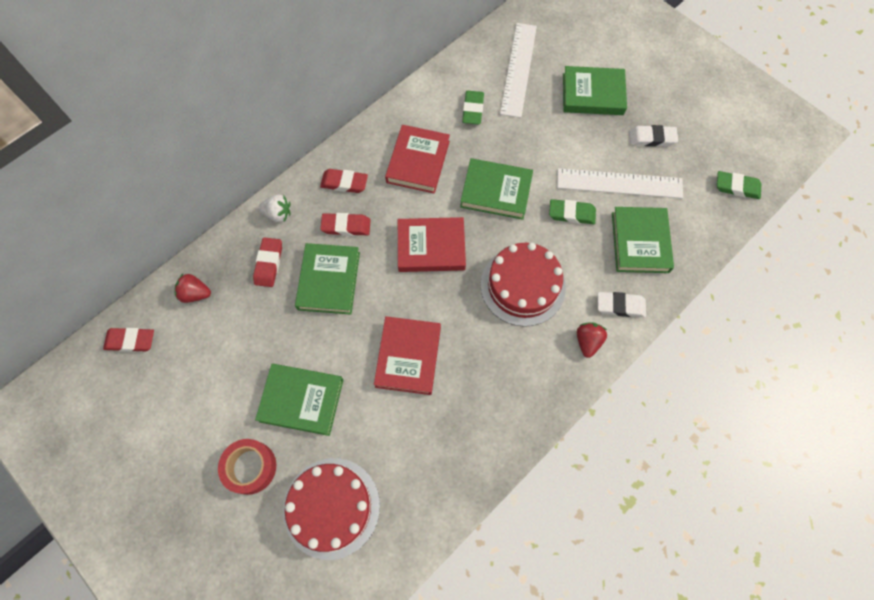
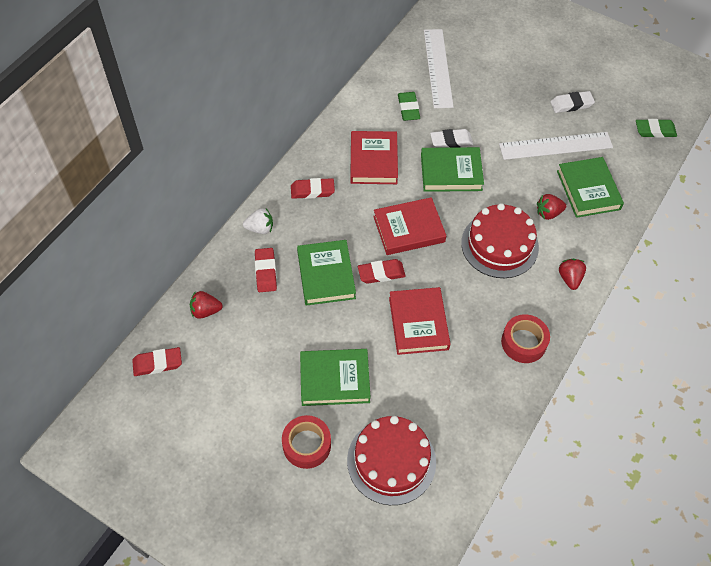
camera: 15 degrees left, 10 degrees down
(346, 226) = (326, 226): red eraser -> red eraser (381, 273)
(514, 405) = (523, 342): none -> red tape
(571, 214) = (522, 178): green eraser -> none
(587, 260) = (548, 213): none -> red strawberry
(592, 94) = (509, 77): green book -> none
(620, 306) = (588, 244): white eraser -> white eraser (451, 141)

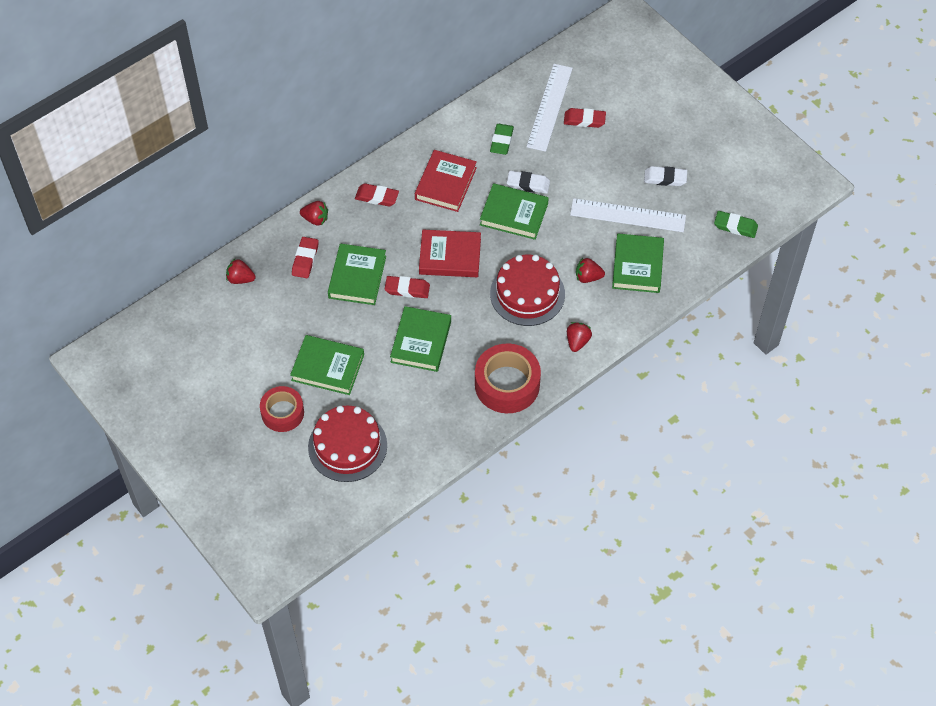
camera: 20 degrees right, 0 degrees up
(157, 363) = (184, 311): red eraser -> red eraser (584, 120)
(260, 228) = (315, 219): white strawberry -> red strawberry
(418, 323) = (421, 341): red book -> green book
(523, 342) = (507, 384): red tape -> red tape, size x1.54

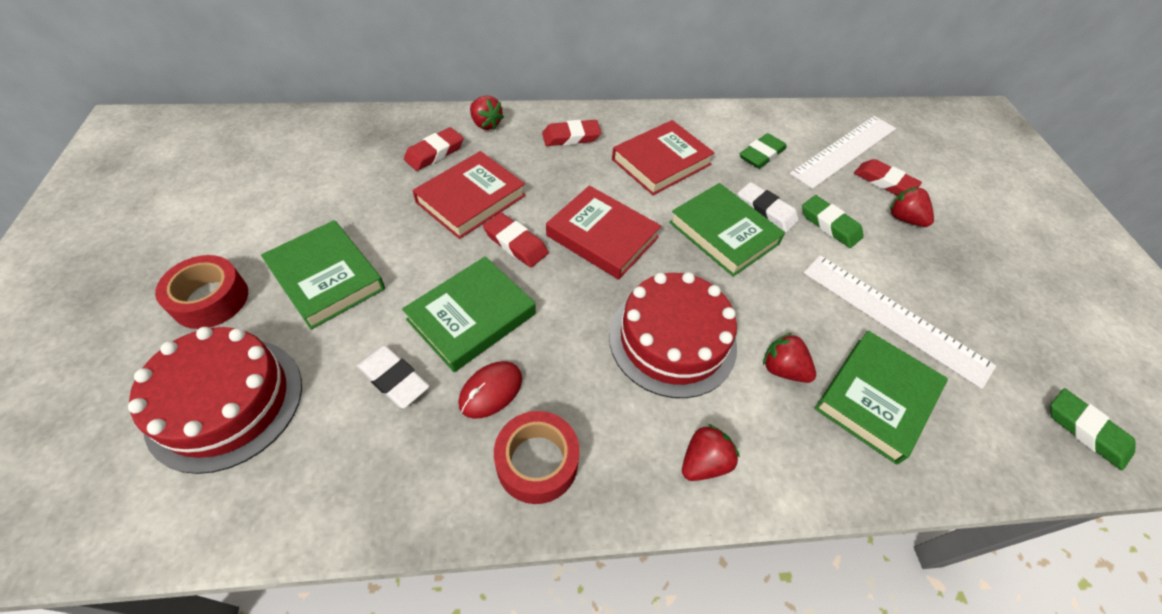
camera: 30 degrees right, 5 degrees down
(240, 279) = (350, 135): red strawberry -> red strawberry (904, 219)
(357, 277) = (471, 199): green book -> red book
(377, 197) = (571, 137): red eraser -> red eraser turned 60 degrees counterclockwise
(461, 369) = (491, 391): none -> red mouse
(507, 384) = (537, 462): red tape -> red tape, size x0.65
(568, 173) = (829, 225): none -> green eraser
(665, 178) = (977, 299): white eraser -> white eraser (394, 379)

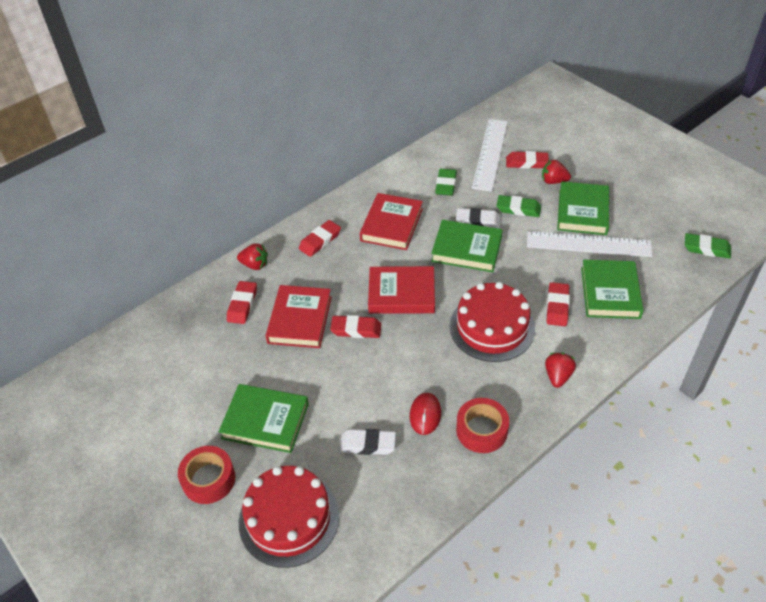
camera: 30 degrees left, 5 degrees down
(471, 317) = (375, 385): green book -> green book (582, 212)
(782, 369) = (557, 307): red strawberry -> red eraser

